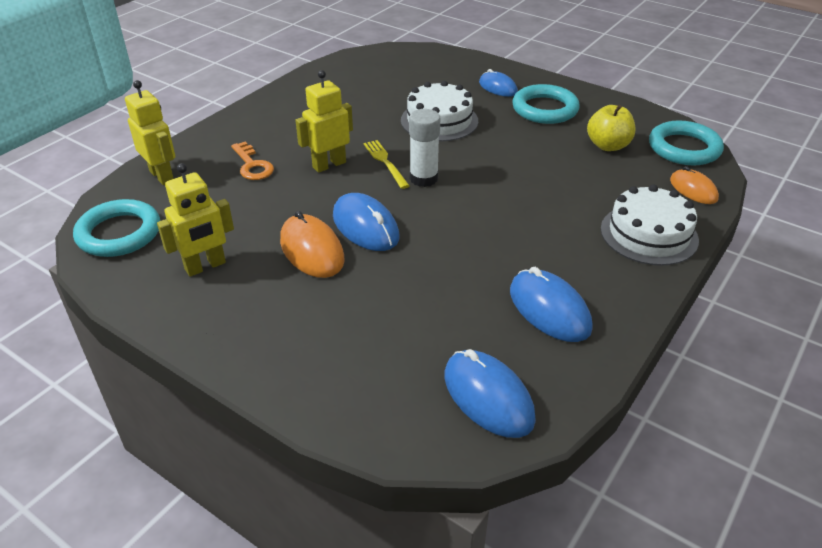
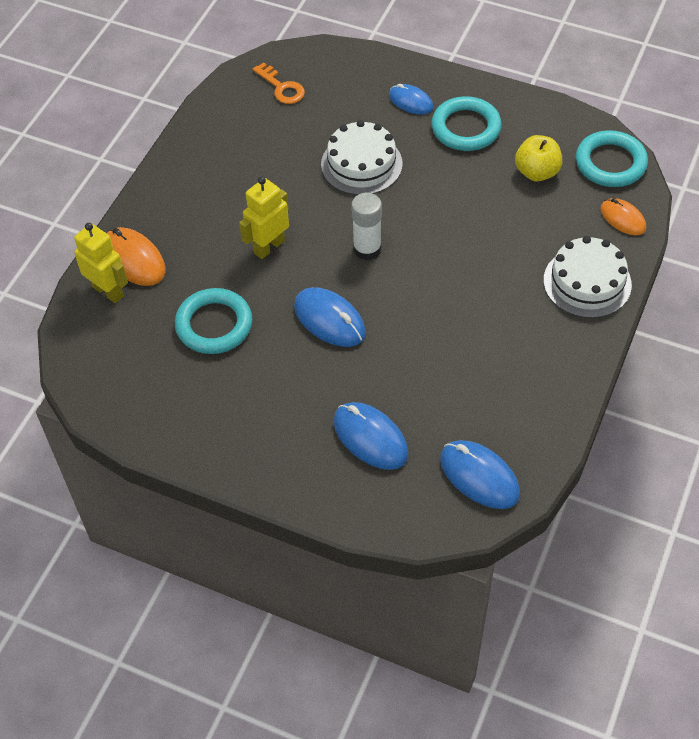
camera: 10 degrees left, 15 degrees up
(119, 233) = (102, 370): turquoise ring -> turquoise ring (214, 325)
(205, 266) = (200, 393): yellow robot -> none
(252, 165) = (193, 261): orange key -> orange key (282, 87)
(311, 250) = (289, 357): orange mouse -> orange mouse (133, 259)
(385, 162) = (323, 233): yellow fork -> none
(549, 309) = (512, 383): blue mouse -> blue mouse (370, 438)

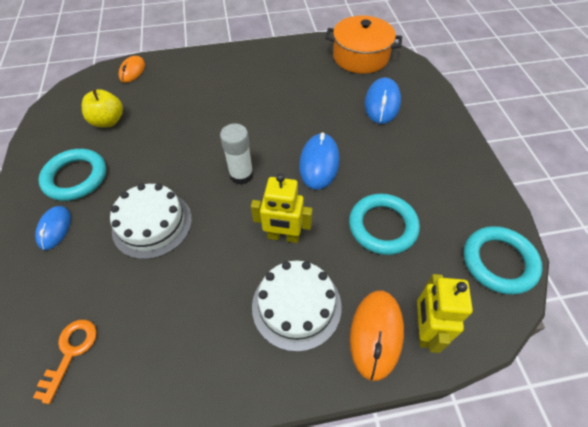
camera: 125 degrees left, 0 degrees up
(479, 476) = (360, 57): blue mouse -> orange pot
(587, 282) = (195, 67): white cake -> white cake (296, 306)
(610, 163) = (81, 92): turquoise ring -> turquoise ring (498, 262)

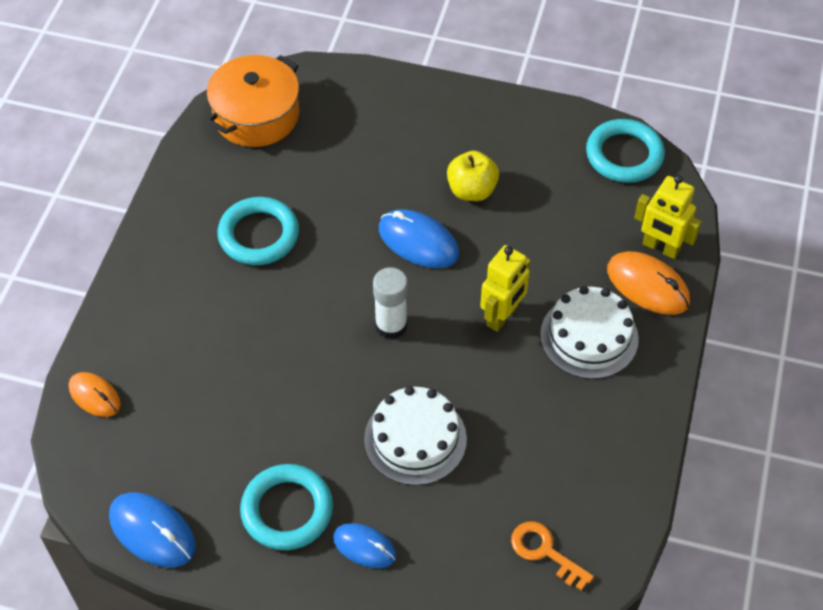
camera: 65 degrees left, 0 degrees up
(108, 121) = (195, 451): yellow apple -> yellow apple (472, 190)
(382, 103) = (359, 136): blue mouse -> blue mouse (152, 531)
(382, 226) = (536, 224): turquoise ring -> turquoise ring (259, 235)

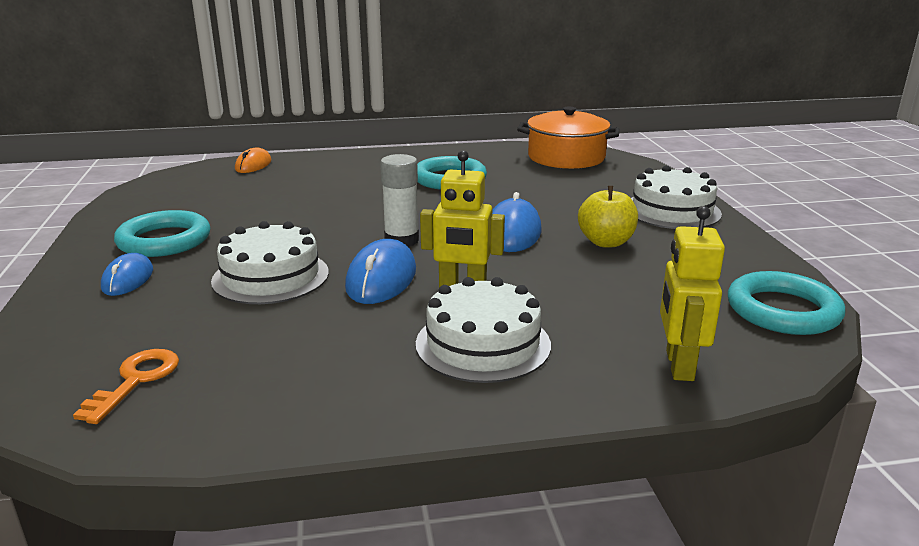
camera: 65 degrees right, 30 degrees down
(152, 531) = (131, 202): blue mouse -> blue mouse (381, 278)
(435, 114) = (672, 210): none -> white cake
(648, 286) = (605, 369): orange mouse -> none

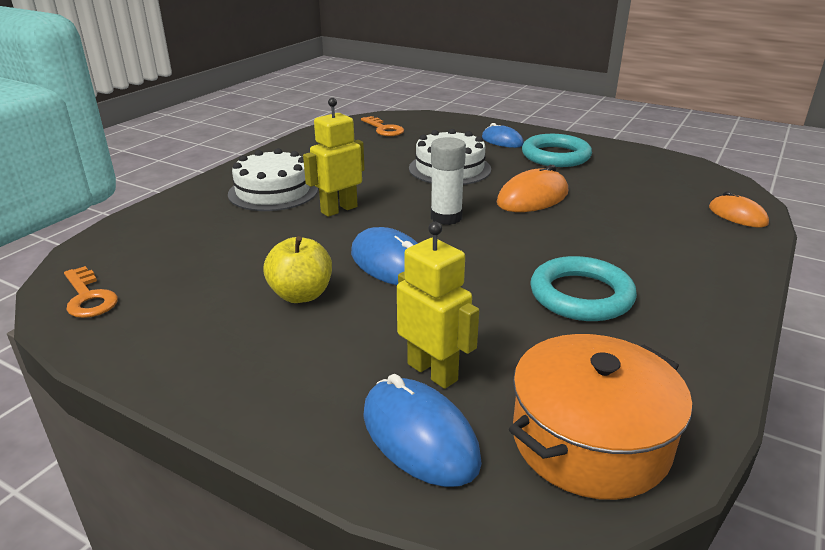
camera: 130 degrees right, 5 degrees up
(306, 223) = (532, 198): none -> orange mouse
(381, 278) = (394, 193): blue mouse -> blue mouse (419, 436)
(672, 210) = (289, 387): white cake -> none
(678, 365) = (149, 227): yellow robot -> yellow robot (433, 372)
(783, 310) = (88, 297): turquoise ring -> orange key

